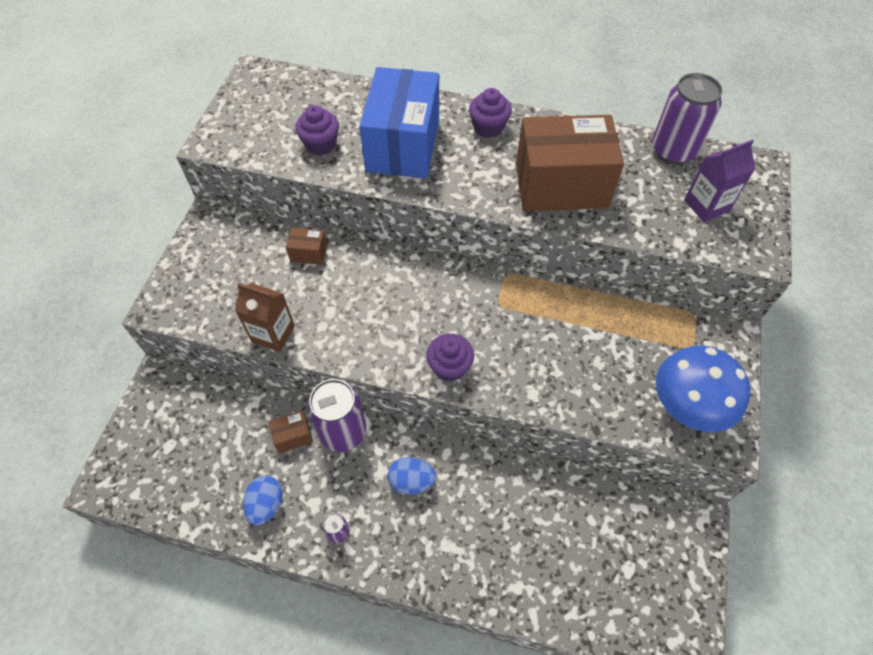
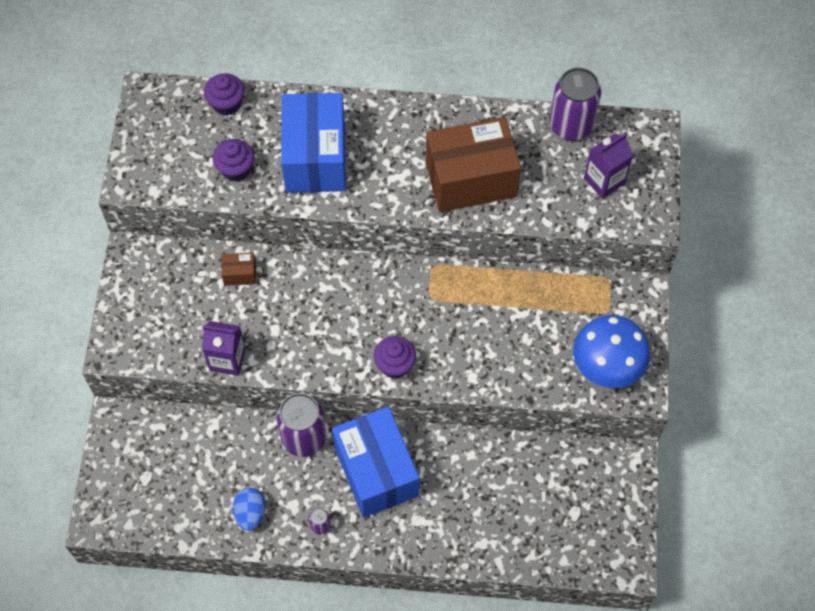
camera: 10 degrees left, 5 degrees up
(273, 333) = (227, 359): brown carton -> purple carton
(293, 436) = (259, 450): brown box -> none
(411, 481) = (376, 471): blue egg -> blue box
(488, 127) = (394, 125): purple cupcake -> purple cupcake (226, 103)

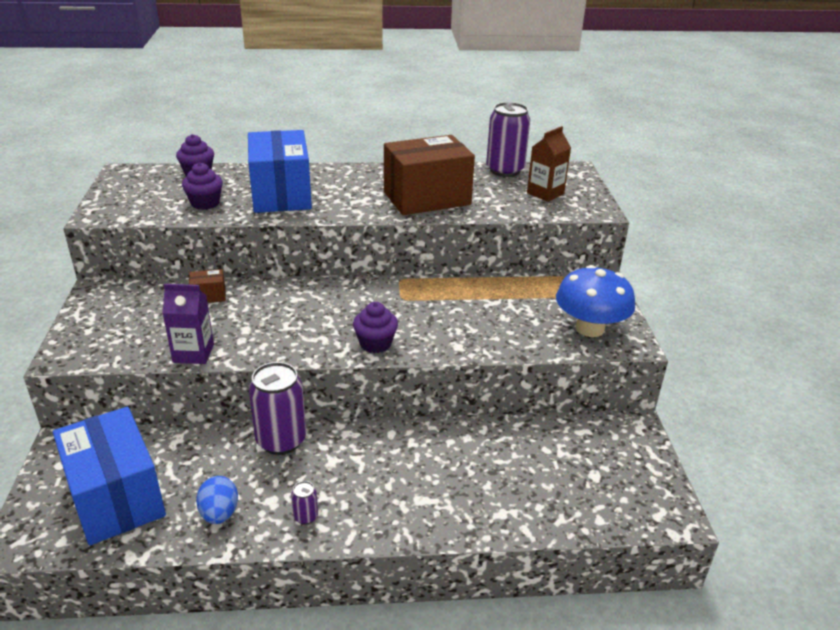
camera: 10 degrees left, 30 degrees down
(376, 471) = (366, 461): blue box -> blue box (116, 497)
(604, 181) = (545, 193): purple carton -> brown carton

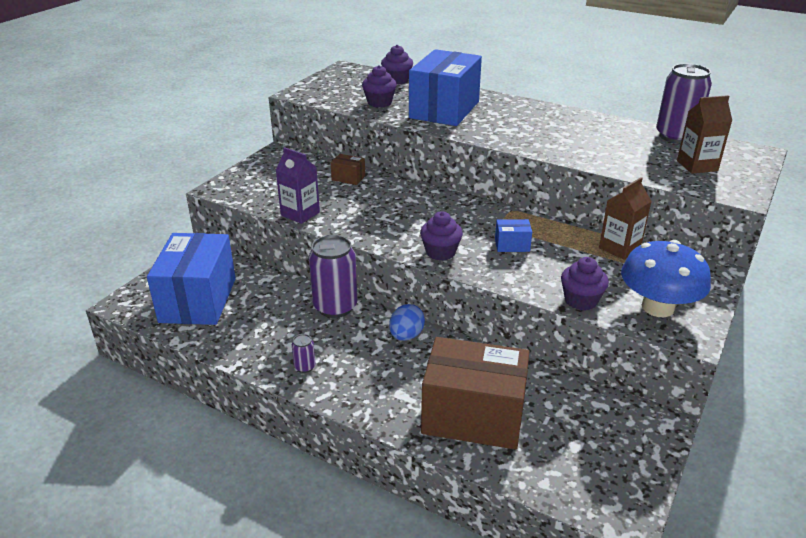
camera: 35 degrees right, 0 degrees up
(219, 514) = (250, 338): blue egg -> blue egg (406, 336)
(427, 198) = (568, 141): brown box -> brown box (473, 416)
(431, 314) = (512, 245): none -> blue box
(518, 286) = (619, 248): none -> brown carton
(531, 345) = (581, 300): none -> purple cupcake

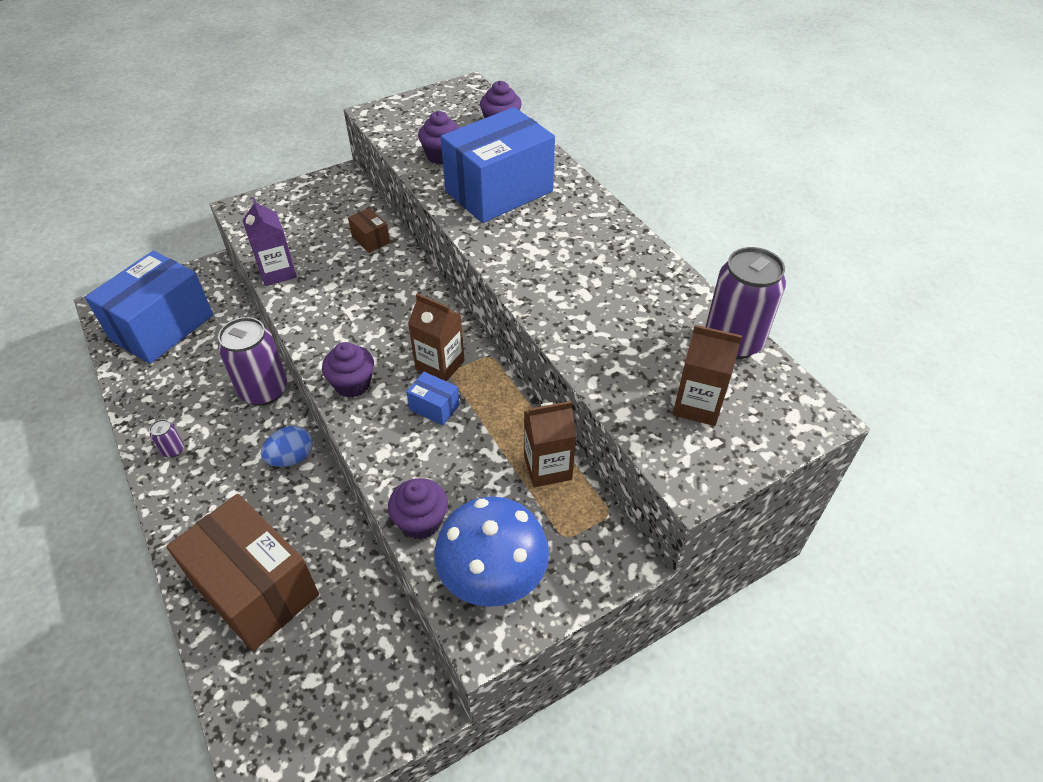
camera: 30 degrees right, 15 degrees up
(486, 224) = (440, 365): none -> brown carton

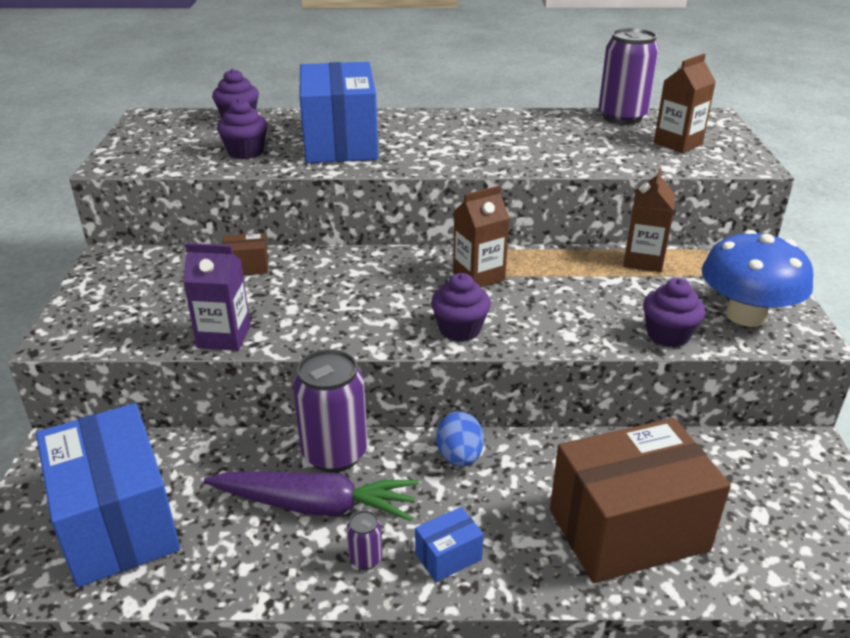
camera: 60 degrees left, 15 degrees down
(210, 404) = (315, 505): none -> purple carrot
(434, 407) = (531, 293): blue box -> blue box (448, 556)

